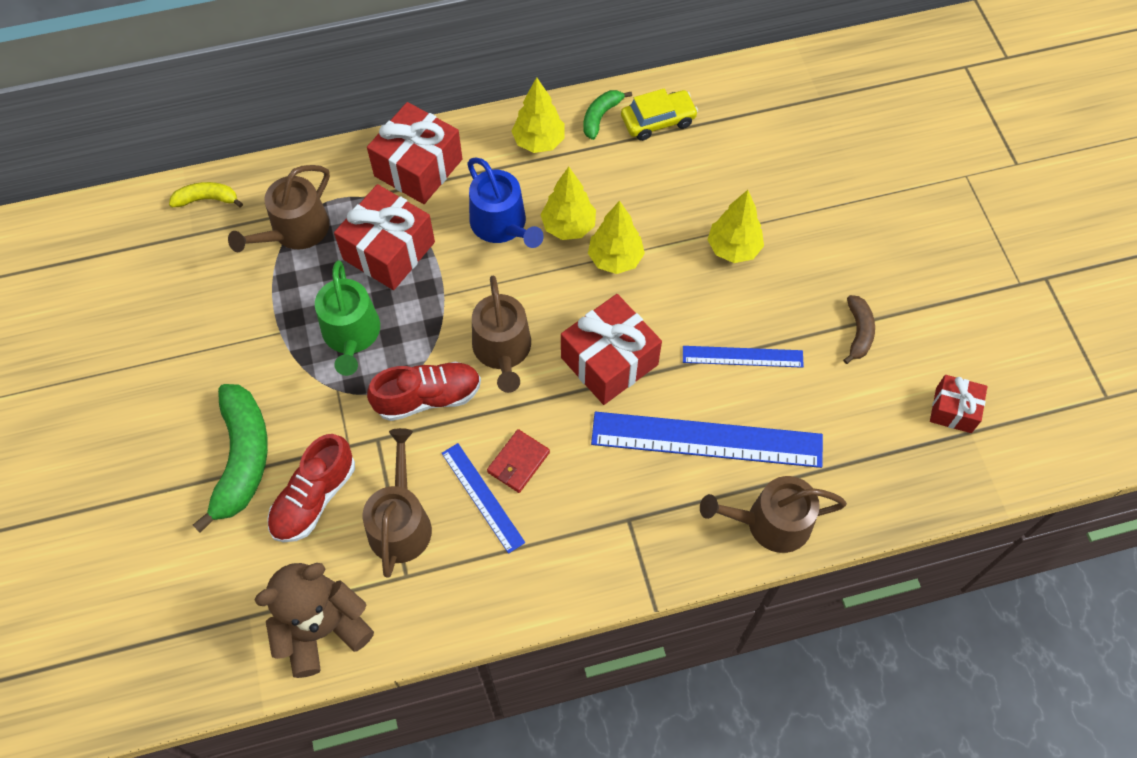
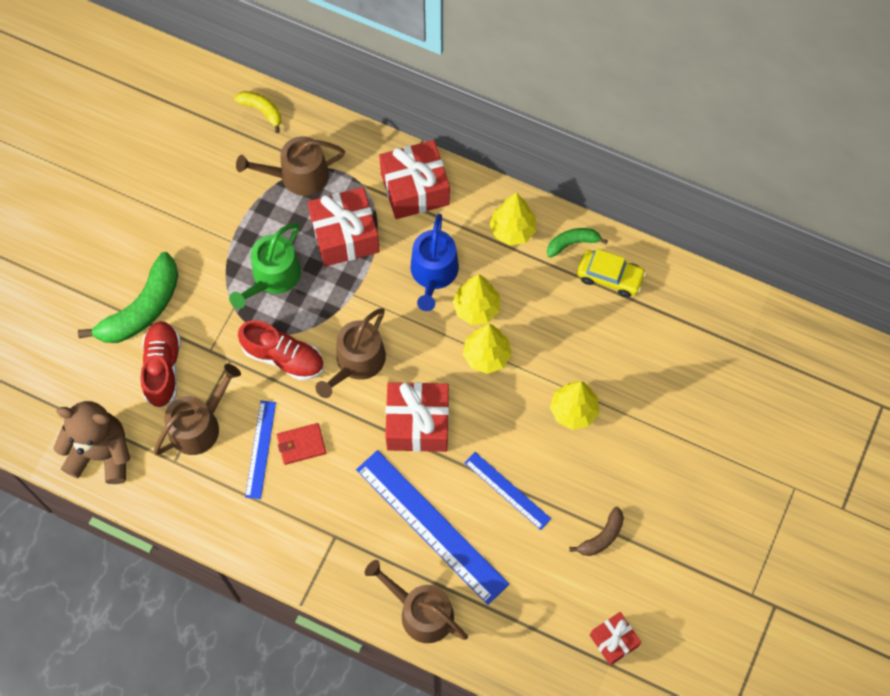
camera: 40 degrees right, 5 degrees up
(314, 498) = (163, 368): red shoe -> red shoe turned 105 degrees clockwise

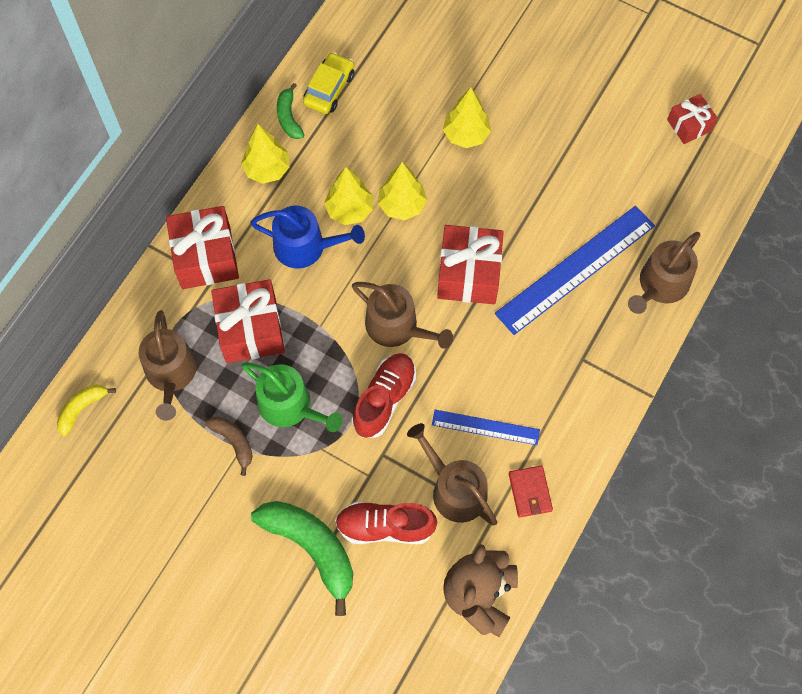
camera: 85 degrees left, 0 degrees up
(301, 444) = (483, 386): red wallet -> red wallet (530, 492)
(507, 490) = (542, 199): blue ruler -> none
(602, 537) = (592, 124): brown banana -> brown banana (234, 442)

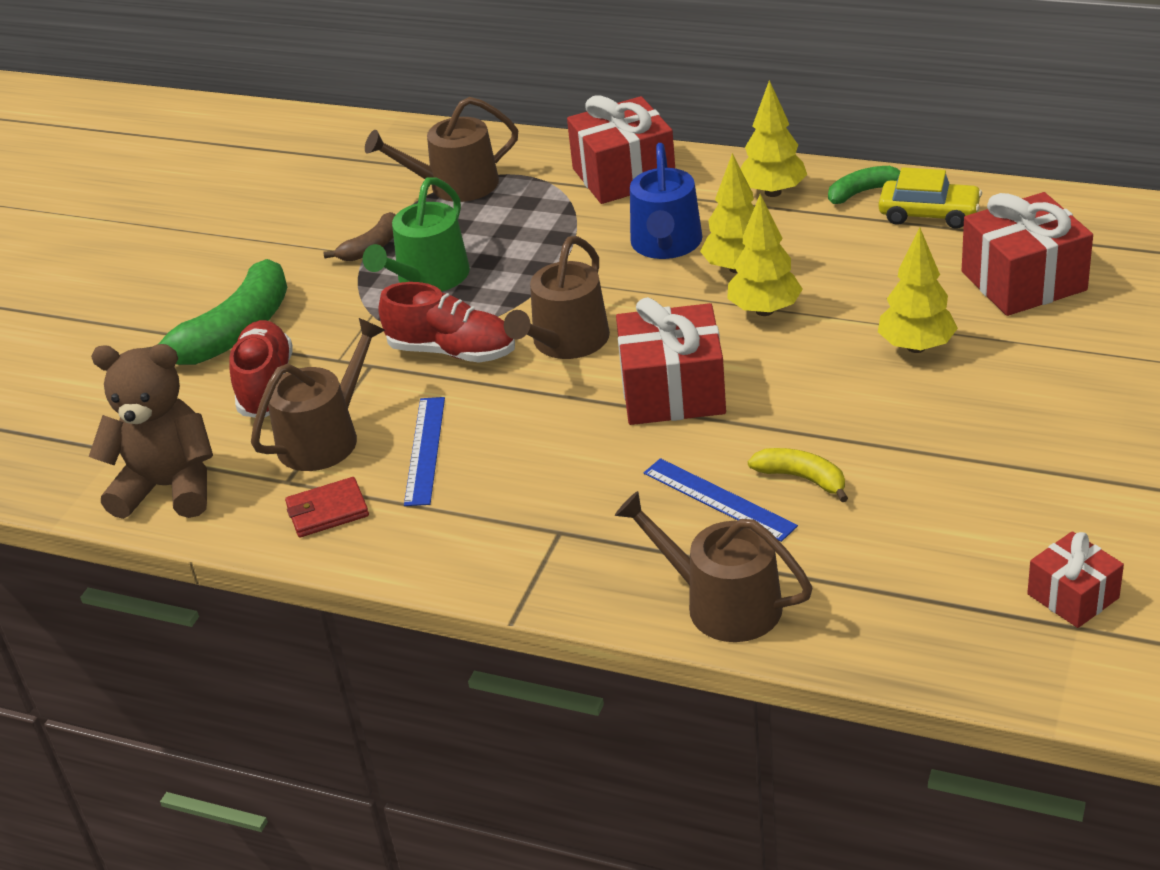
camera: 85 degrees right, 30 degrees down
(82, 408) = (399, 139): yellow banana -> yellow banana (802, 478)
(250, 330) = (530, 228): red gift -> red gift (1023, 281)
(575, 269) = (718, 499): blue ruler -> blue ruler, size x0.54

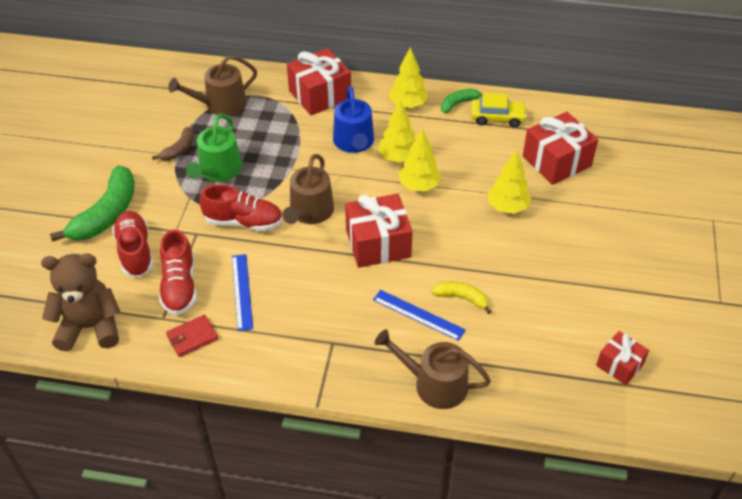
camera: 15 degrees left, 10 degrees up
(325, 437) = (180, 286): brown watering can -> red shoe

